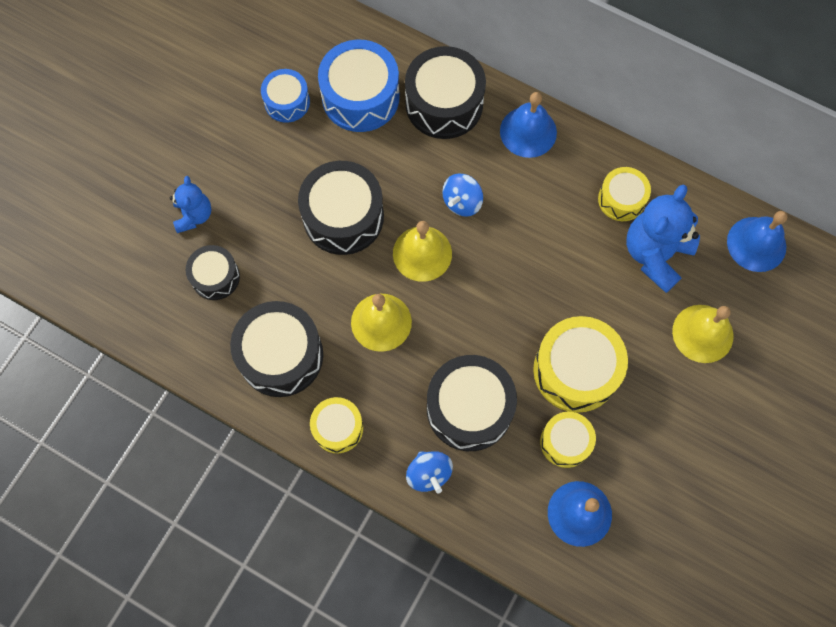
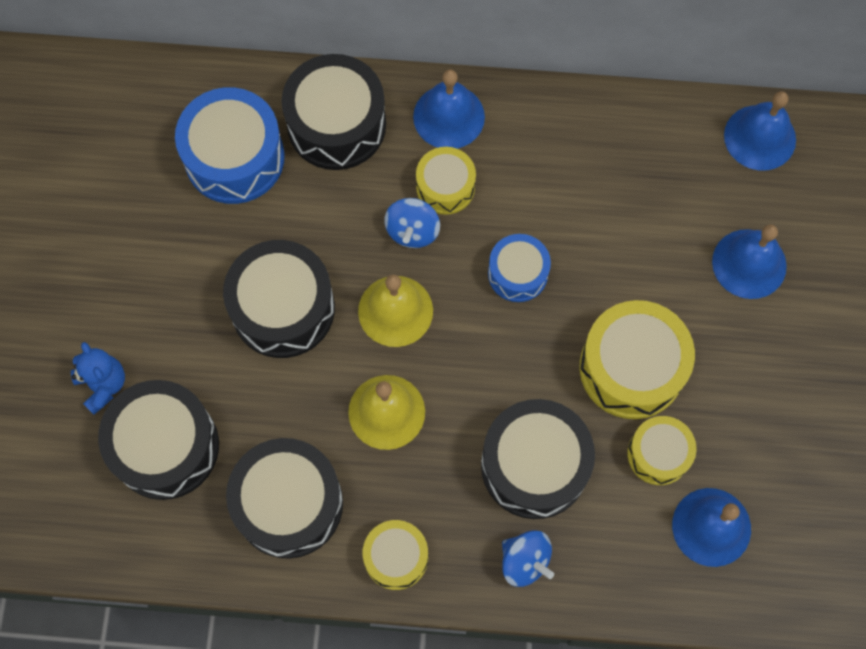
camera: 25 degrees left, 0 degrees up
(215, 277) = (165, 446): black drum -> black drum, size x1.71
(287, 102) = (149, 200): blue drum -> blue drum (517, 273)
(621, 199) = (590, 150): yellow drum -> yellow drum (445, 187)
(655, 254) = (656, 197): blue teddy bear -> none
(702, 333) = (749, 263): yellow bell -> blue bell

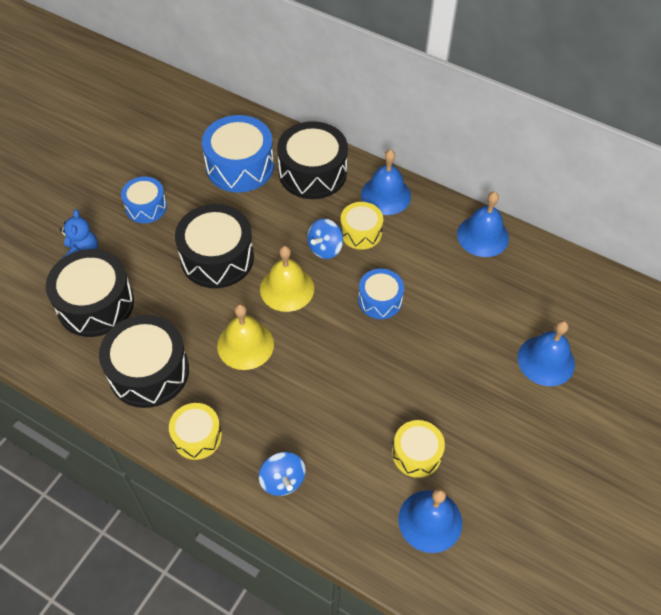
camera: 25 degrees right, 15 degrees down
(145, 276) = (146, 207): none -> blue drum
(534, 465) = (324, 421): black drum -> none
(631, 368) = (427, 390): yellow drum -> none
(760, 137) = (592, 287): blue bell -> blue bell (482, 236)

